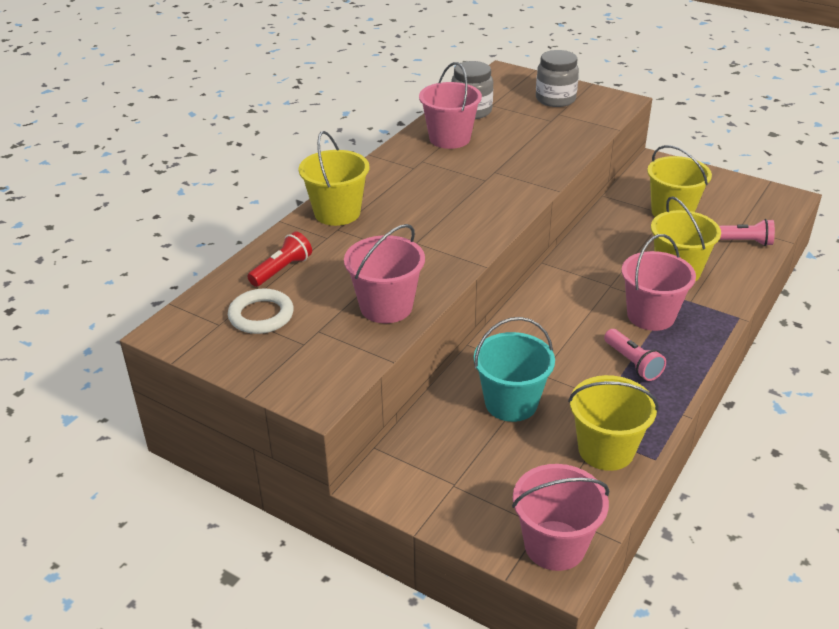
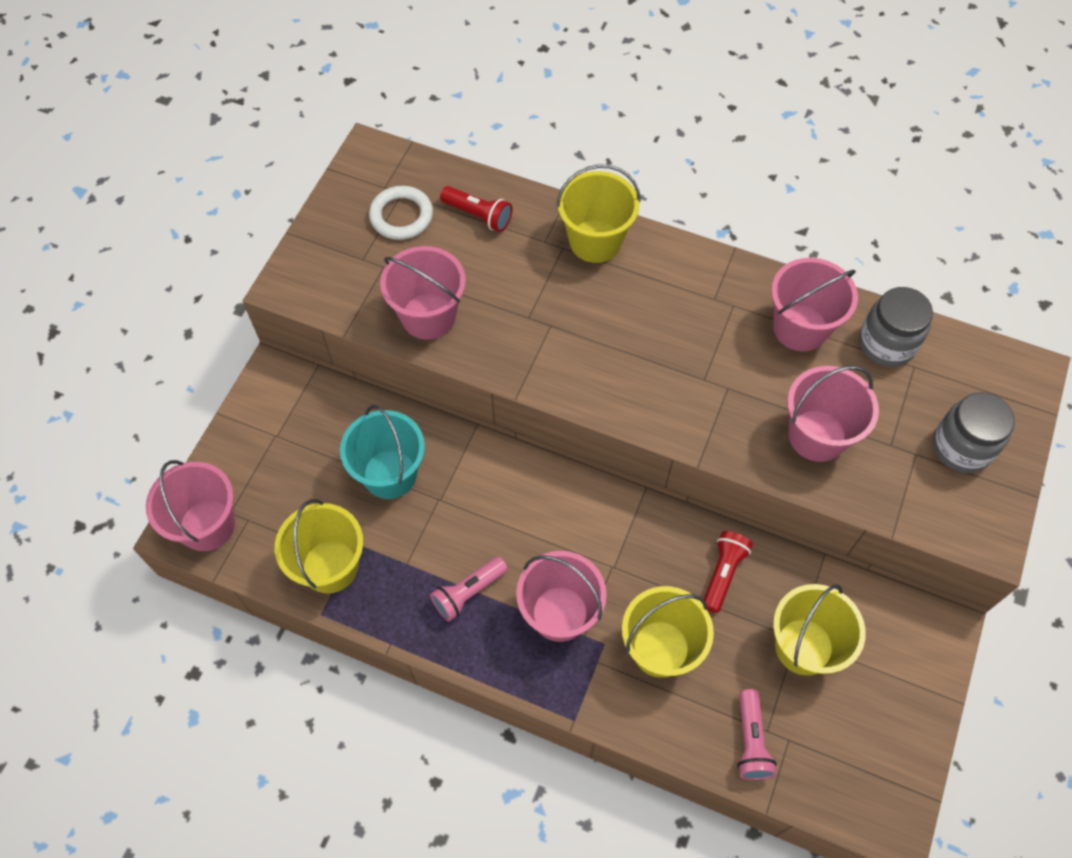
camera: 80 degrees right, 25 degrees up
(540, 144) = (817, 435): none -> pink bucket
(617, 237) = (723, 573): none -> red flashlight

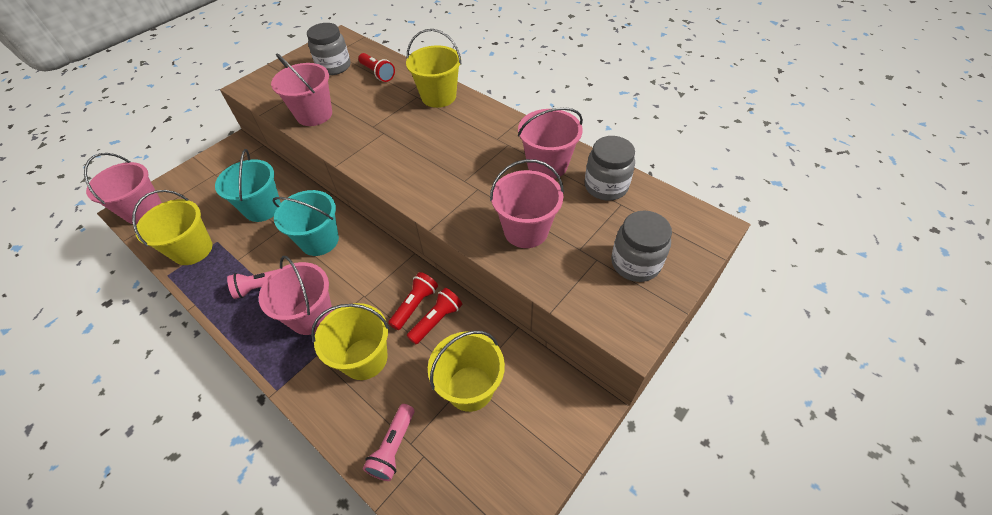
camera: 20 degrees right, 10 degrees down
(401, 216) = (334, 67): white ring -> grey jar
(505, 503) = (319, 240): none -> turquoise bucket
(685, 561) = (415, 305): none -> red flashlight

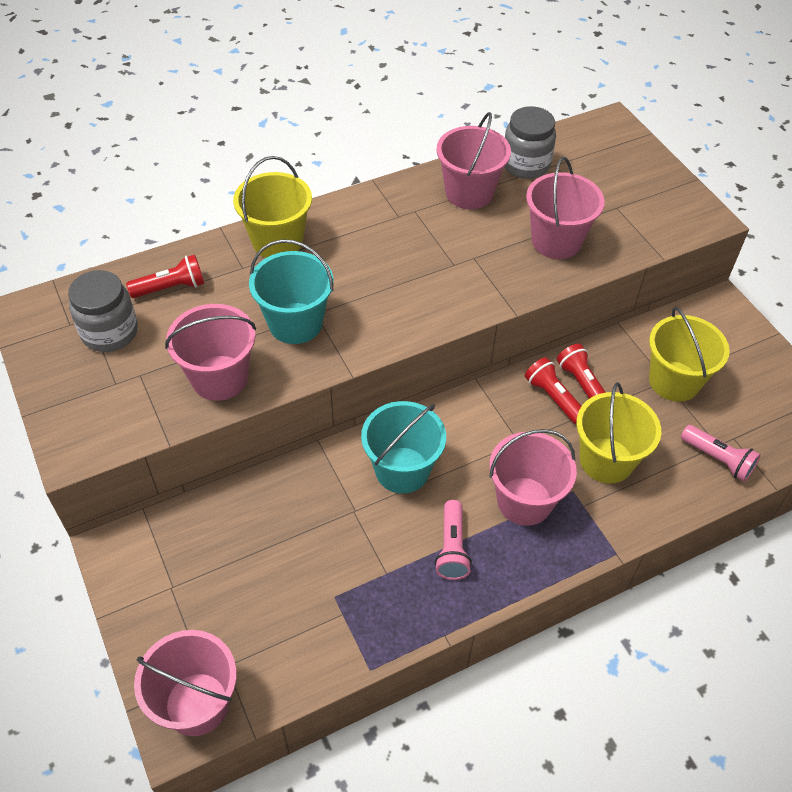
camera: 70 degrees left, 0 degrees up
(192, 250) = (334, 631): yellow bucket -> none
(262, 208) = (297, 528): turquoise bucket -> turquoise bucket (295, 323)
(635, 263) = (632, 185): grey jar -> none

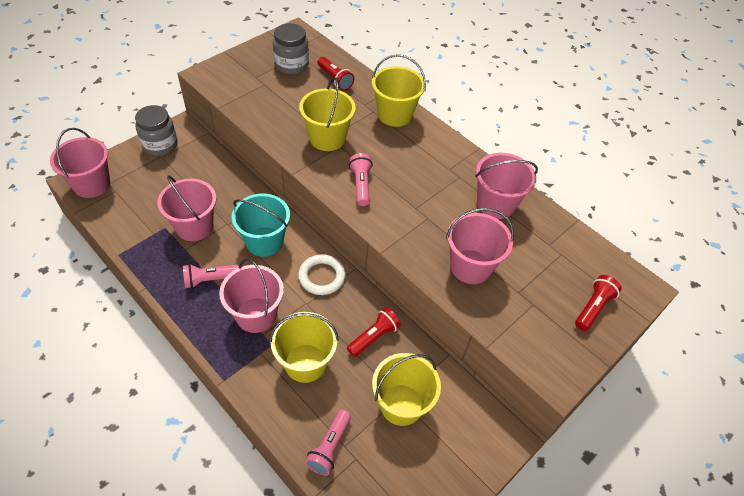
camera: 70 degrees right, 0 degrees up
(219, 378) = (272, 115): pink bucket -> pink bucket (194, 226)
(295, 323) = (327, 138): turquoise bucket -> yellow bucket
(398, 307) = (361, 185): none -> pink flashlight
(480, 417) = (321, 276): none -> white ring
(525, 164) = (549, 234): grey jar -> grey jar (160, 145)
(553, 397) = (354, 319): red flashlight -> red flashlight (593, 308)

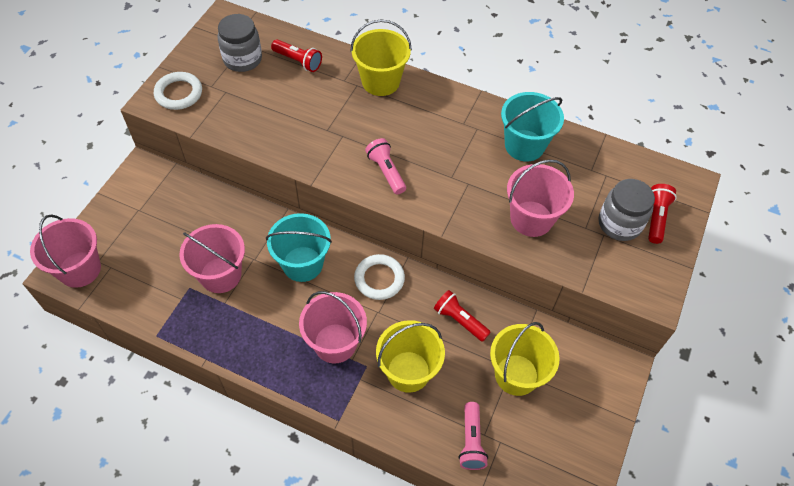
camera: 20 degrees left, 5 degrees up
(160, 145) = (130, 196): grey jar -> grey jar (619, 223)
(209, 279) = (268, 325): pink flashlight -> none
(227, 74) = (179, 93): none -> white ring
(327, 138) = (325, 132): yellow bucket -> none
(374, 337) = (459, 320): red flashlight -> red flashlight turned 75 degrees counterclockwise
(496, 204) = (524, 145): pink bucket -> turquoise bucket

